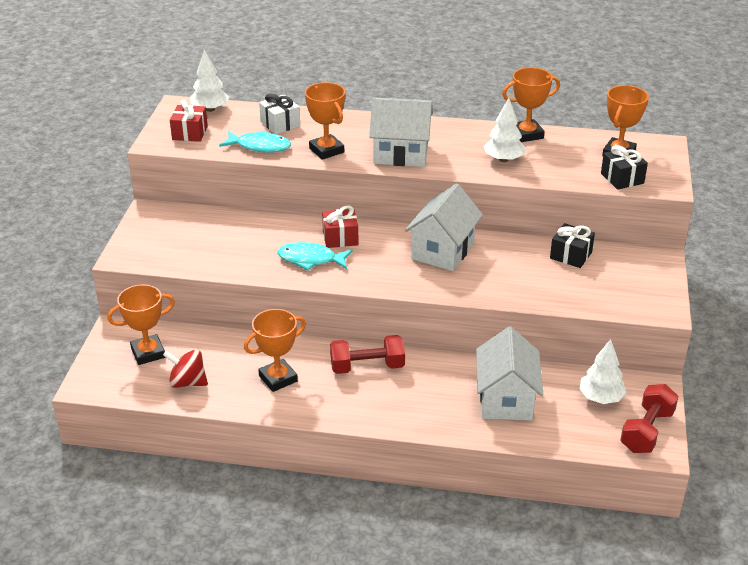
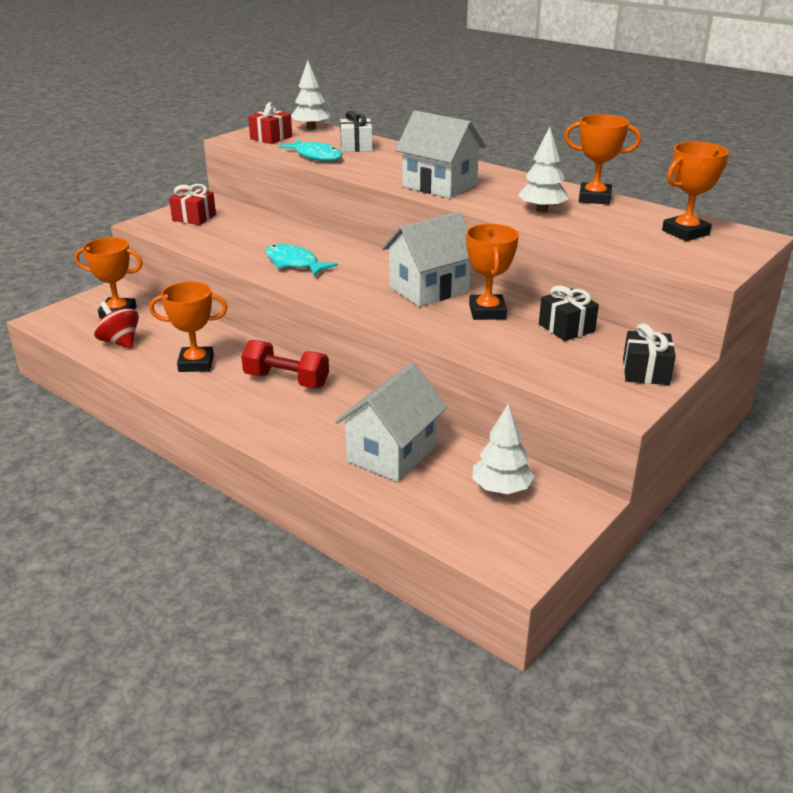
camera: 30 degrees right, 5 degrees down
(326, 150) = (371, 170): orange trophy -> orange trophy (487, 312)
(340, 238) = (343, 255): red gift -> red gift (194, 217)
(622, 178) = (663, 252): black gift -> black gift (645, 372)
(647, 431) = (522, 541): red dumbbell -> none

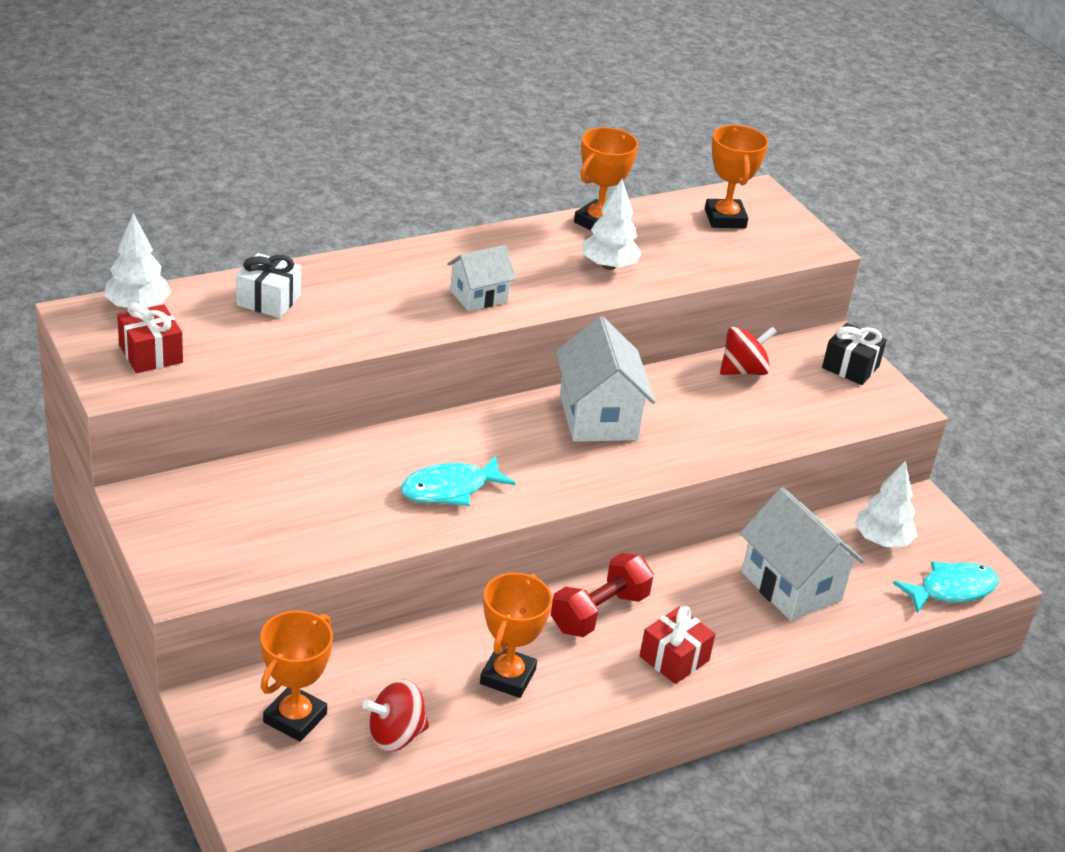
camera: 70 degrees left, 5 degrees up
(194, 217) = (203, 530): red gift -> red gift (674, 658)
(316, 156) = (279, 344): turquoise fish -> turquoise fish (951, 589)
(439, 185) = (479, 296): white house -> white house, size x0.59
(487, 312) = (679, 402): orange trophy -> none
(566, 328) = (743, 370): black gift -> red spinning top

